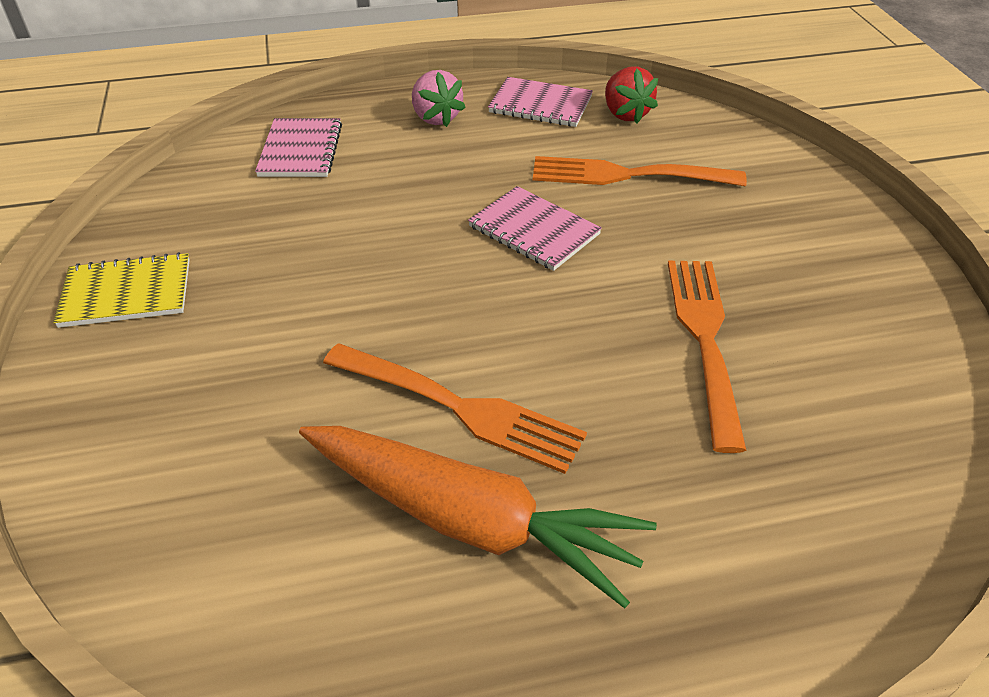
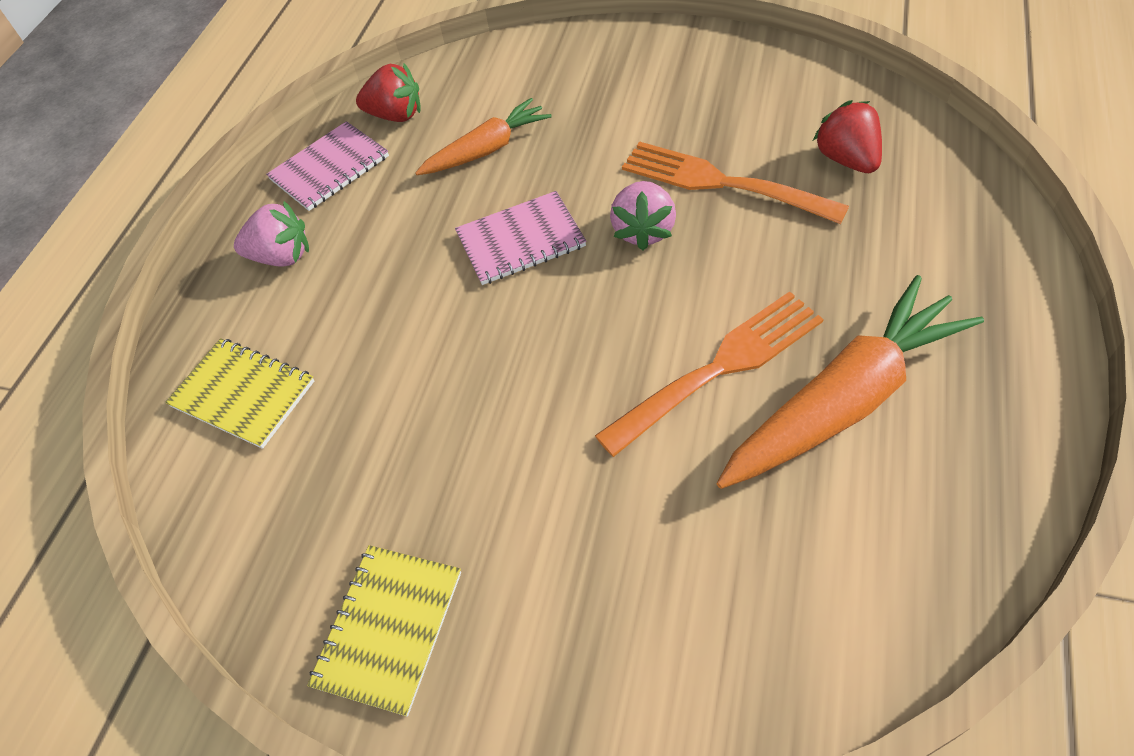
camera: 55 degrees left, 10 degrees up
(300, 150) = (243, 394): pink notebook -> yellow notebook
(599, 303) = (643, 230): none -> pink strawberry
(626, 175) = (487, 149): orange fork -> orange carrot
(824, 433) = (847, 159): none -> red strawberry

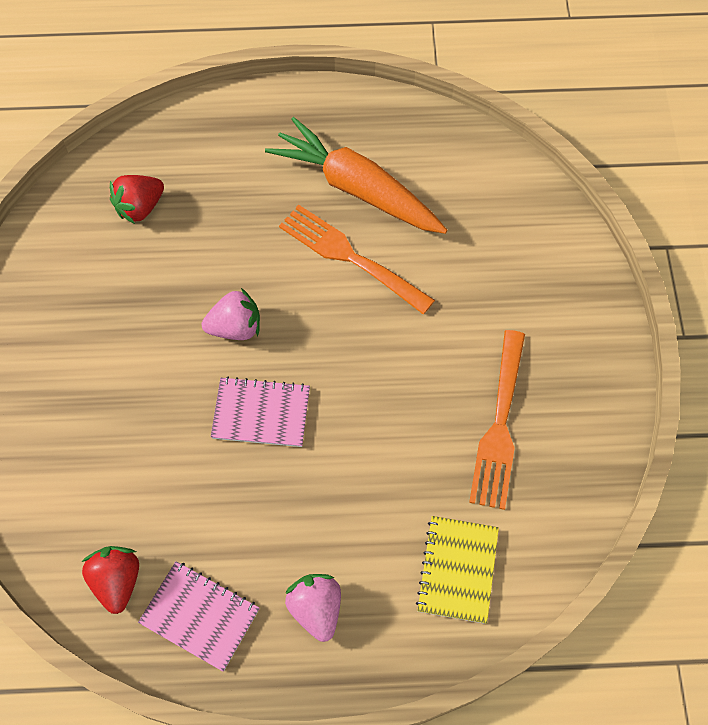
camera: 115 degrees left, 10 degrees up
(389, 628) = (583, 393): yellow notebook -> none
(487, 149) = (157, 475): orange carrot -> none
(520, 240) = (261, 413): pink notebook -> pink notebook turned 45 degrees counterclockwise
(721, 183) = (176, 285): orange fork -> orange fork (499, 426)

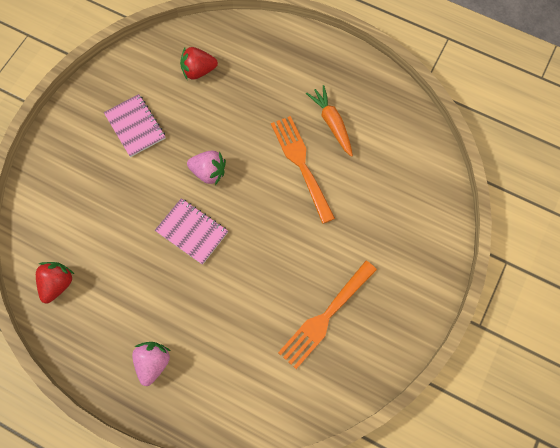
camera: 30 degrees right, 5 degrees up
(199, 616) = (88, 330): pink notebook -> pink notebook (135, 126)
(356, 188) = (331, 123): orange carrot -> orange carrot, size x0.59
(458, 570) = (246, 388): yellow notebook -> none

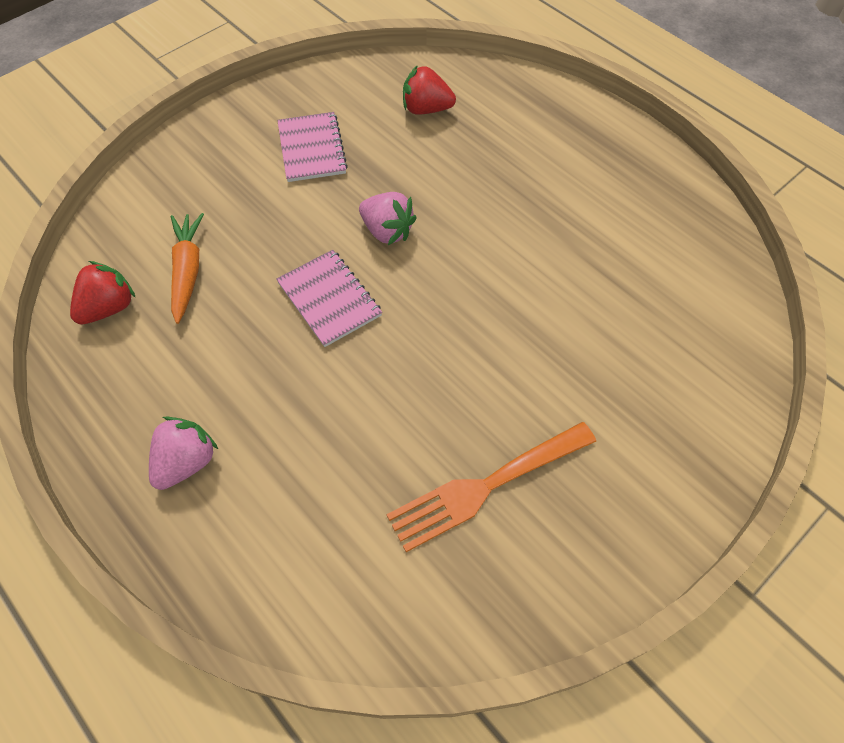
camera: 20 degrees right, 10 degrees down
(301, 164) = (527, 259): orange fork -> none
(331, 123) = (593, 220): orange carrot -> orange carrot (187, 270)

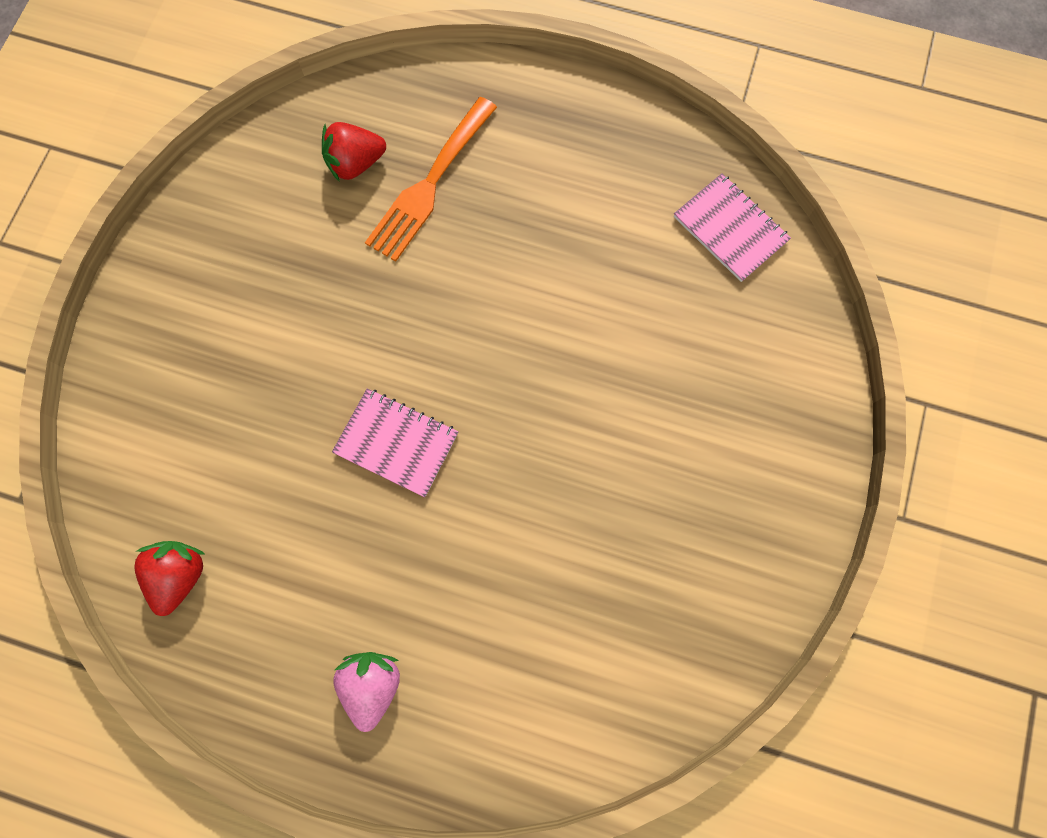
camera: 30 degrees left, 15 degrees up
(187, 270) = (232, 490): orange carrot -> none
(311, 149) = (265, 276): pink notebook -> pink notebook (730, 229)
(387, 231) = (405, 335): pink strawberry -> none
(485, 487) = (650, 551): orange fork -> orange fork (430, 185)

